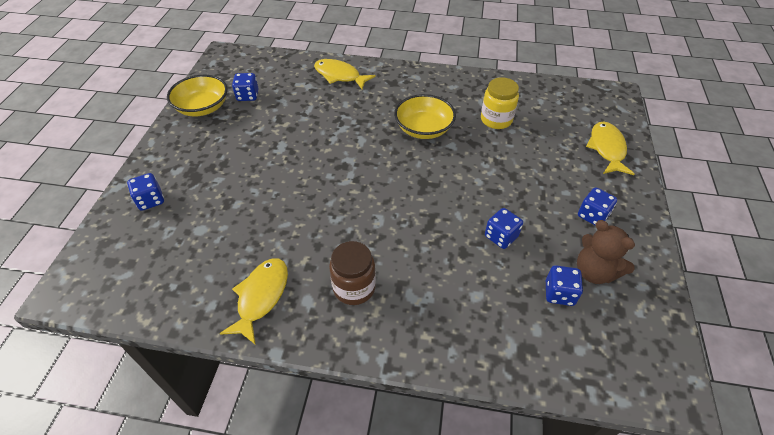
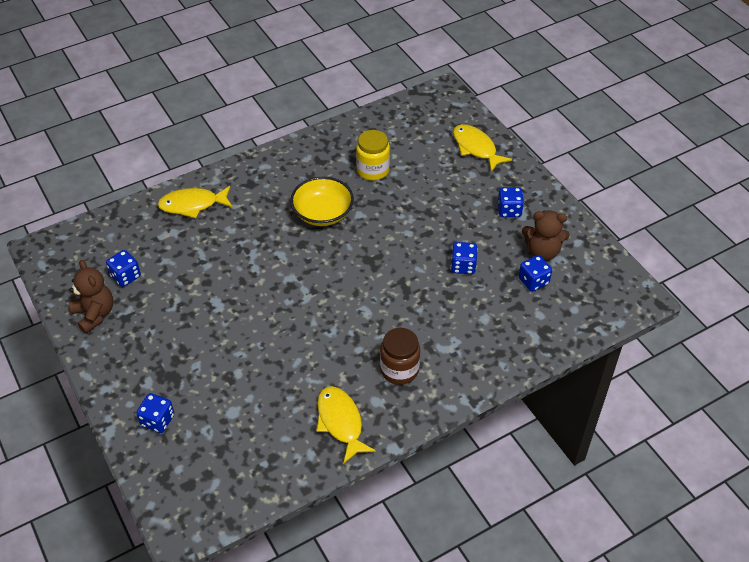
camera: 40 degrees left, 0 degrees up
(202, 107) = (94, 314): yellow bowl -> brown teddy bear

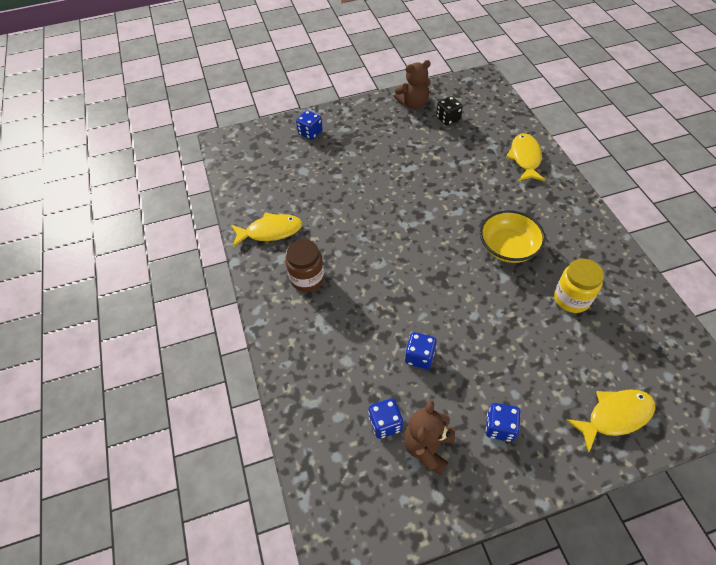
camera: 105 degrees right, 5 degrees up
(125, 276) = (448, 119): blue dice -> black dice

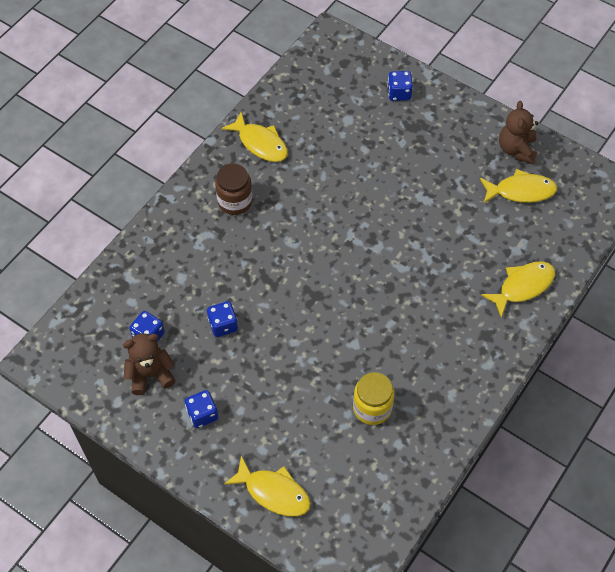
camera: 50 degrees right, 5 degrees up
(413, 104) = (516, 149): brown teddy bear -> brown teddy bear turned 60 degrees clockwise
(448, 119) = (521, 191): black dice -> yellow fish
(508, 247) = (391, 330): yellow bowl -> none

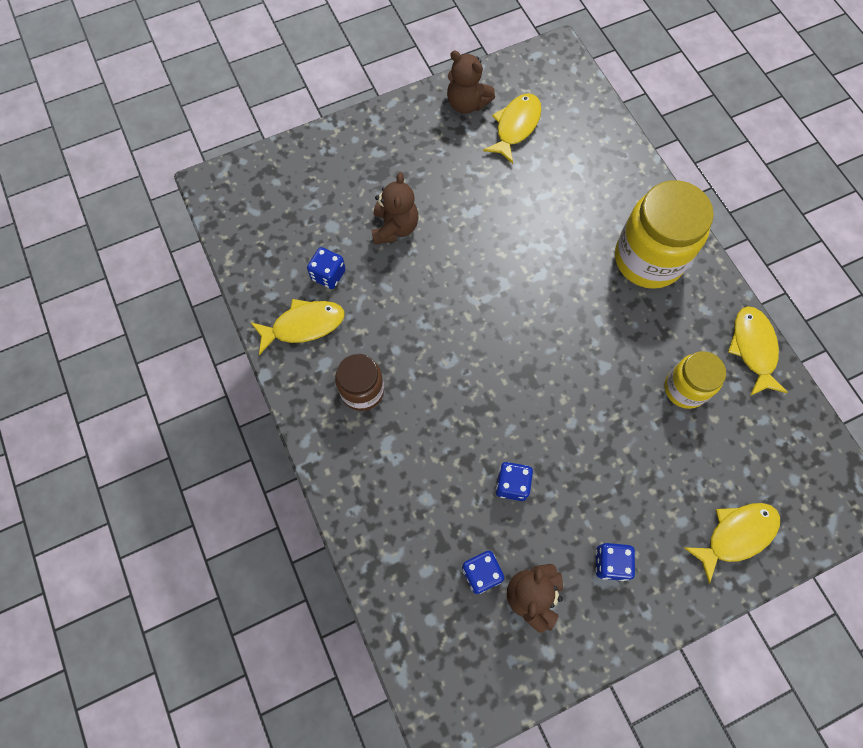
camera: 60 degrees left, 10 degrees up
(374, 157) = (395, 227): none -> brown teddy bear
(399, 93) = (332, 163): blue dice -> blue dice (328, 275)
(468, 335) = (648, 259): none -> yellow jar
(522, 286) = (620, 185): yellow fish -> yellow fish (753, 349)

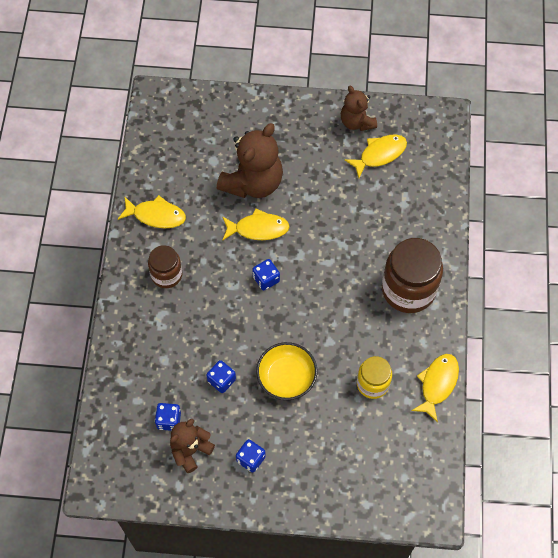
camera: 30 degrees right, 5 degrees down
(328, 275) = (191, 191): blue dice -> blue dice (266, 279)
(395, 227) = (253, 182): brown teddy bear -> brown teddy bear, size x1.70
(584, 436) = (286, 377): none -> yellow bowl
(648, 259) = (408, 289): yellow jar -> brown jar
(736, 535) = (341, 488): yellow fish -> yellow fish (258, 228)

